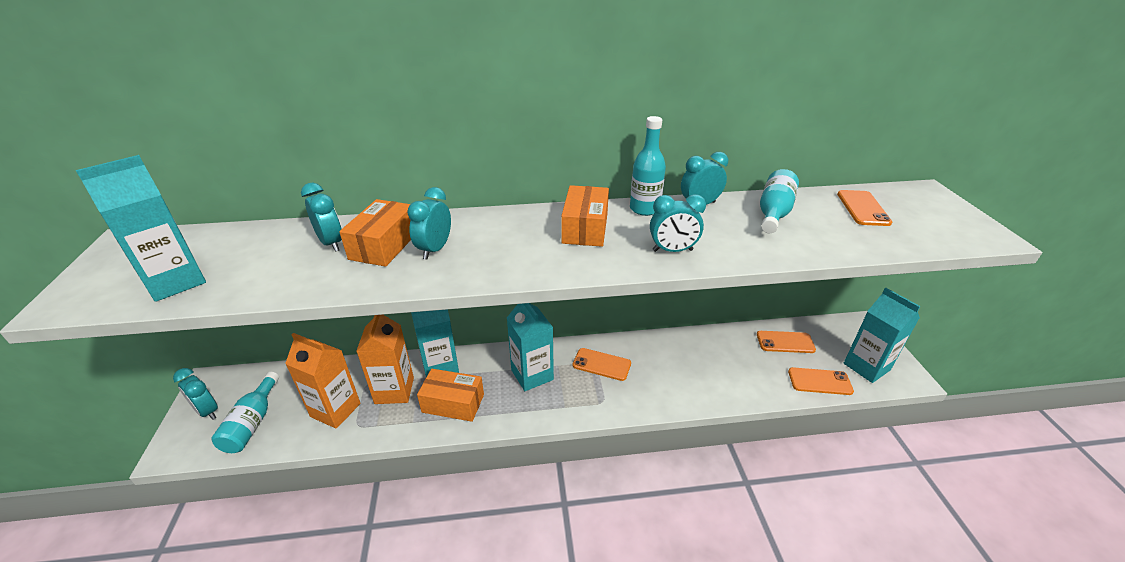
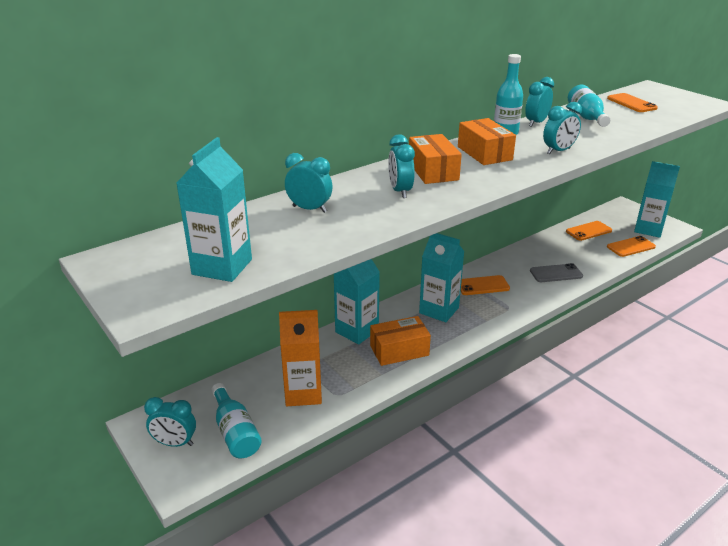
camera: 30 degrees left, 5 degrees down
(384, 245) = (356, 199): orange box -> orange box (433, 171)
(394, 390) = (338, 361): orange carton -> none
(694, 381) = (556, 273): none -> grey phone

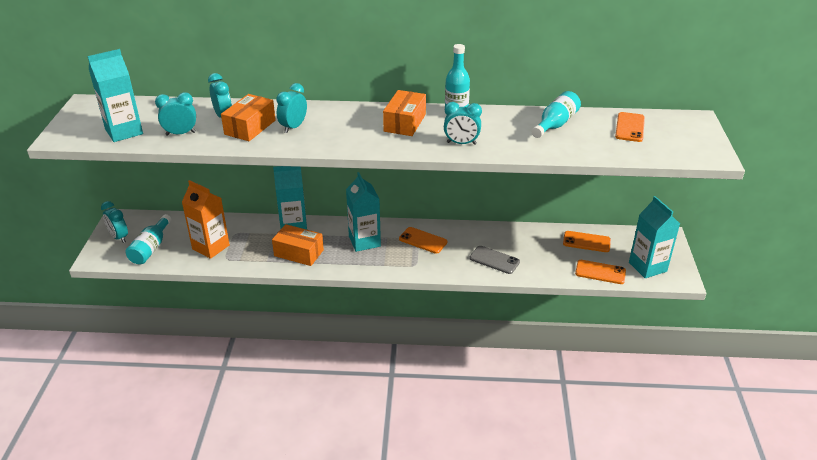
camera: 40 degrees right, 5 degrees up
(433, 171) = (342, 121): orange box -> orange box (250, 127)
(536, 123) = (500, 113): turquoise clock -> turquoise clock (180, 133)

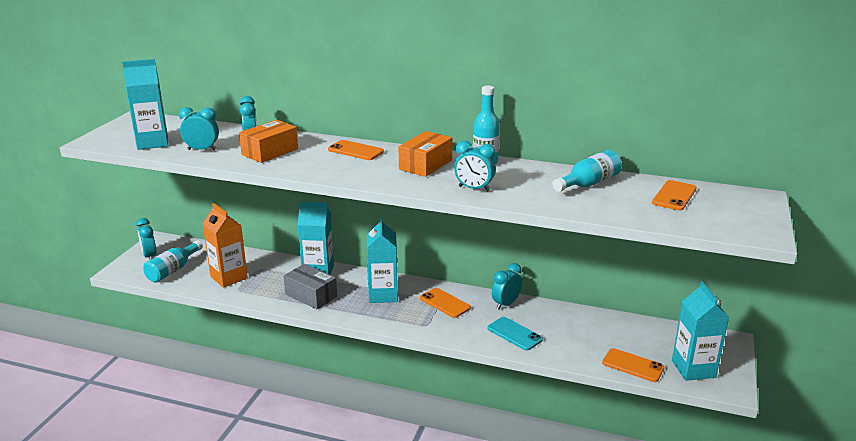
camera: 15 degrees right, 10 degrees down
(293, 127) = (311, 156): turquoise clock -> turquoise clock (506, 304)
(299, 253) = (311, 295): orange box -> grey box
(494, 260) = (514, 334): grey phone -> turquoise phone
(586, 242) = (629, 332): orange phone -> orange phone (355, 151)

